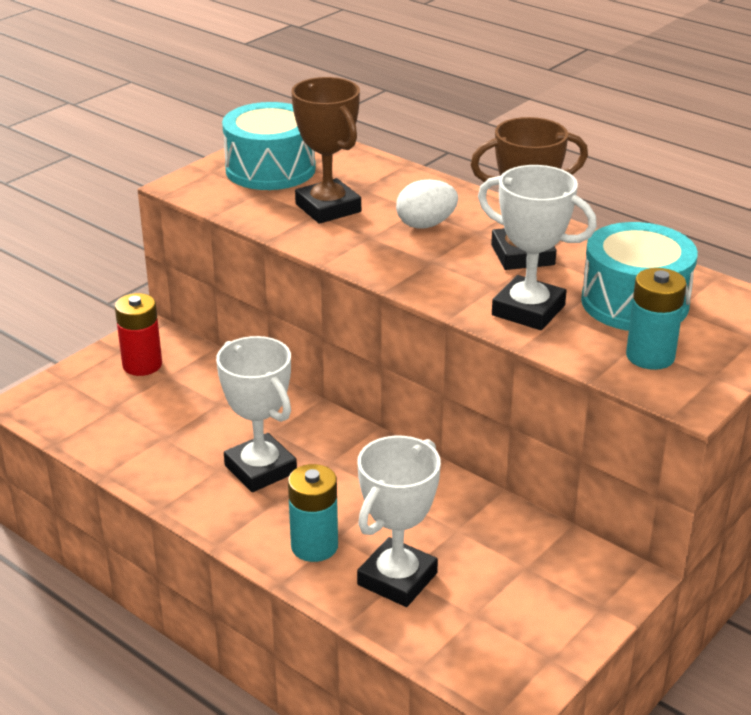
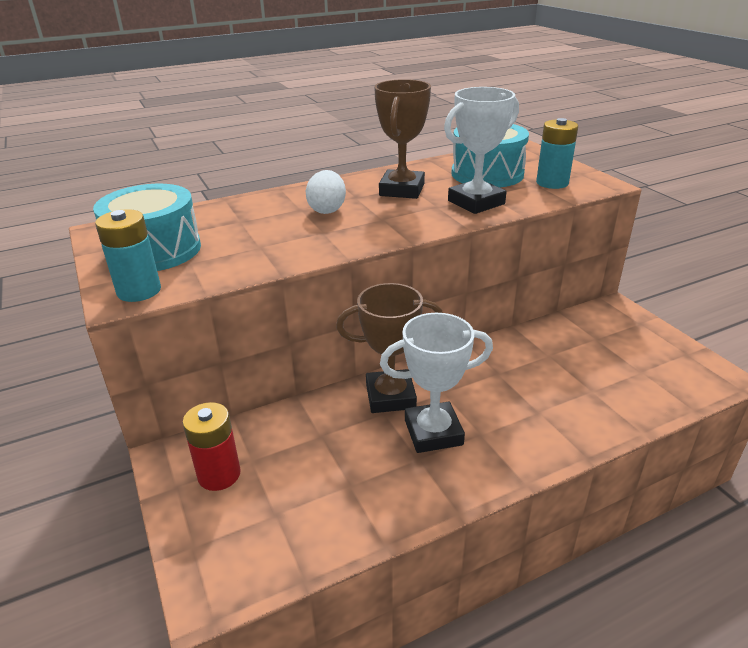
camera: 65 degrees left, 0 degrees up
(314, 546) = (547, 426): turquoise battery -> turquoise battery (139, 291)
(328, 208) = (257, 239): brown trophy -> brown trophy (390, 396)
(397, 579) = (596, 395): white trophy -> none

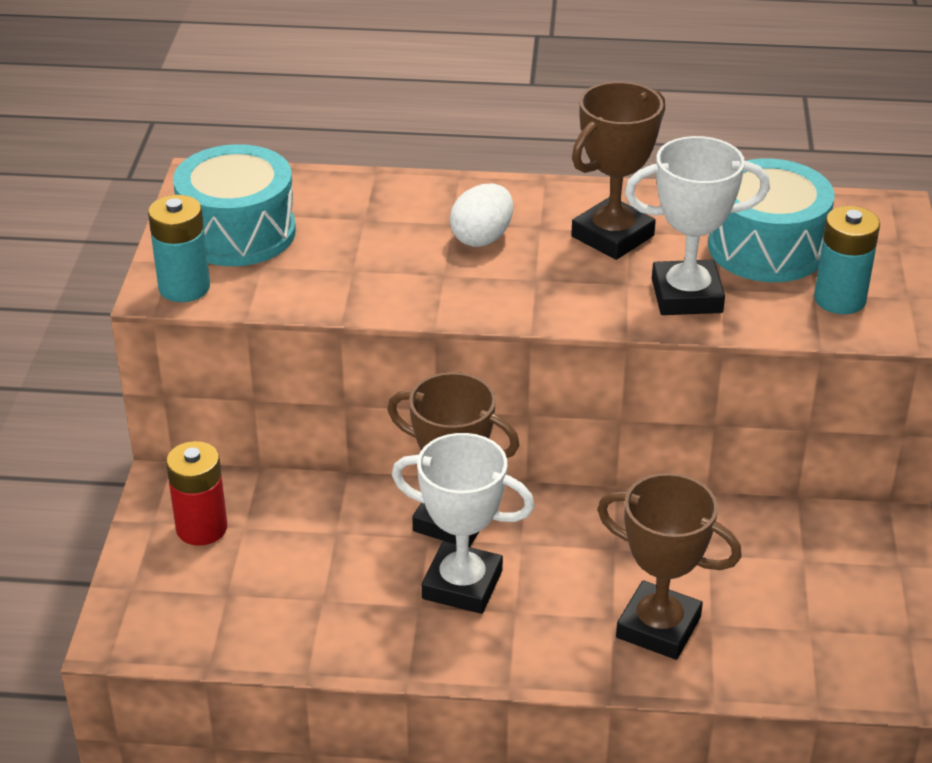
camera: 30 degrees right, 5 degrees up
(569, 405) = (658, 627): none -> brown trophy

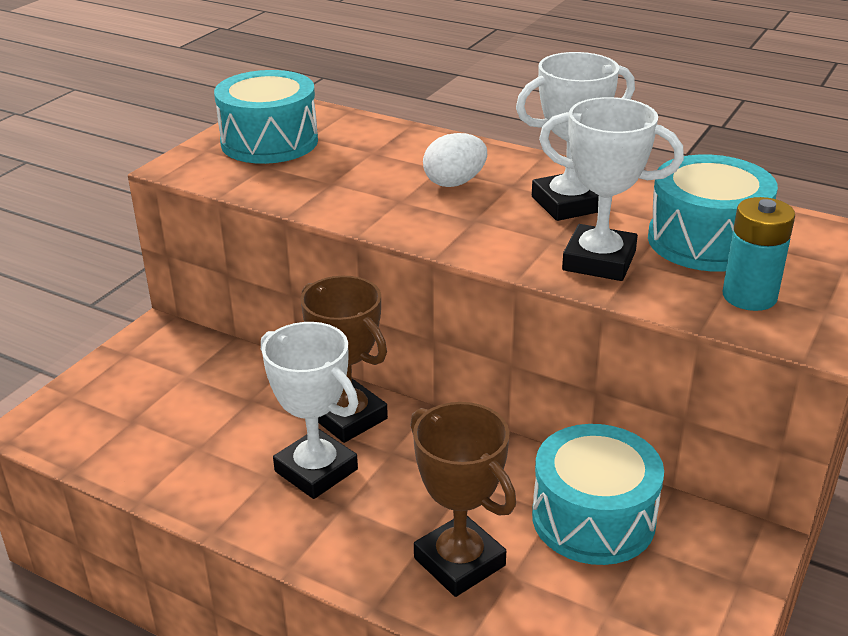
camera: 25 degrees right, 5 degrees down
(184, 287) = (195, 167): turquoise battery -> none
(201, 528) = (155, 367): red battery -> none
(612, 236) = (568, 203): brown trophy -> white trophy
(748, 548) = (593, 518): none -> turquoise drum

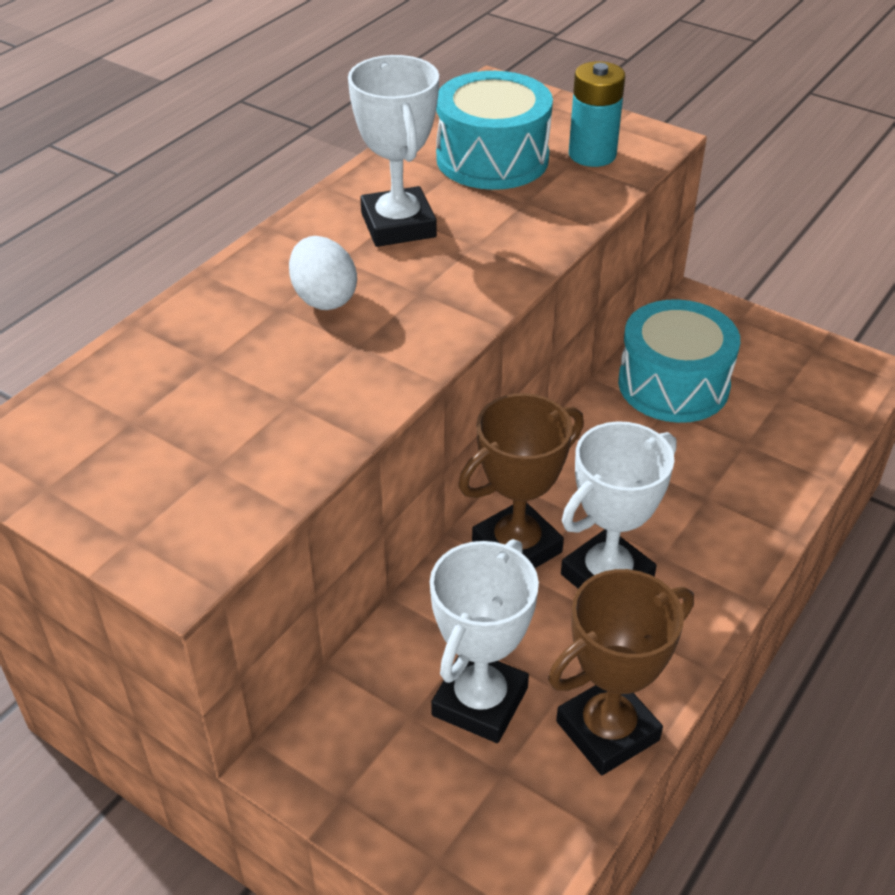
camera: 85 degrees left, 10 degrees up
(269, 142) = (133, 464): turquoise drum -> none
(459, 562) = (734, 475): brown trophy -> brown trophy (607, 730)
(599, 261) = (522, 222): white trophy -> white trophy (480, 702)

